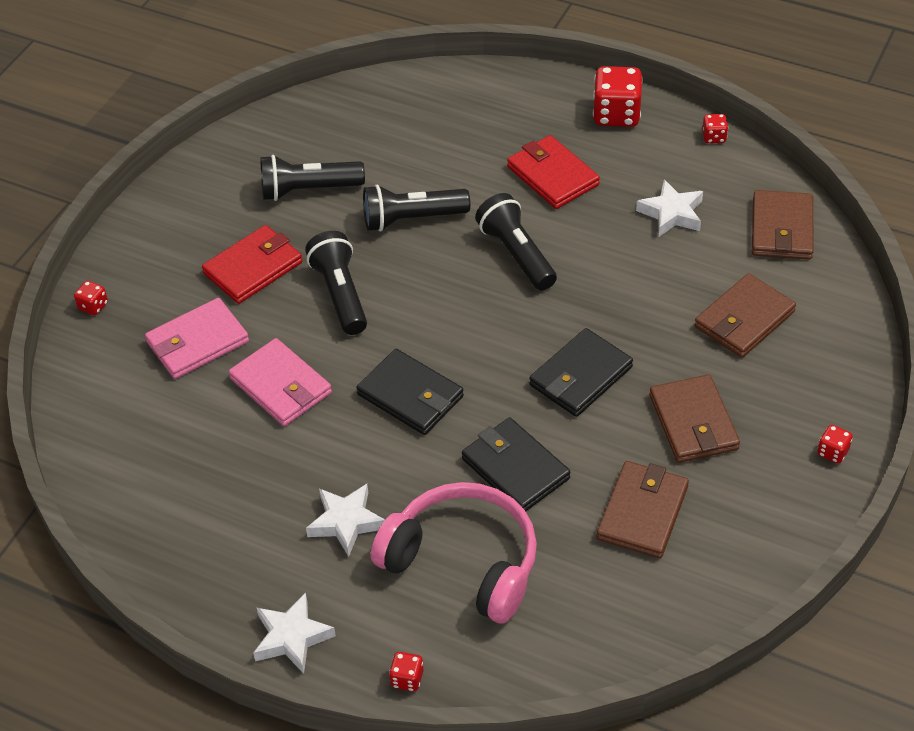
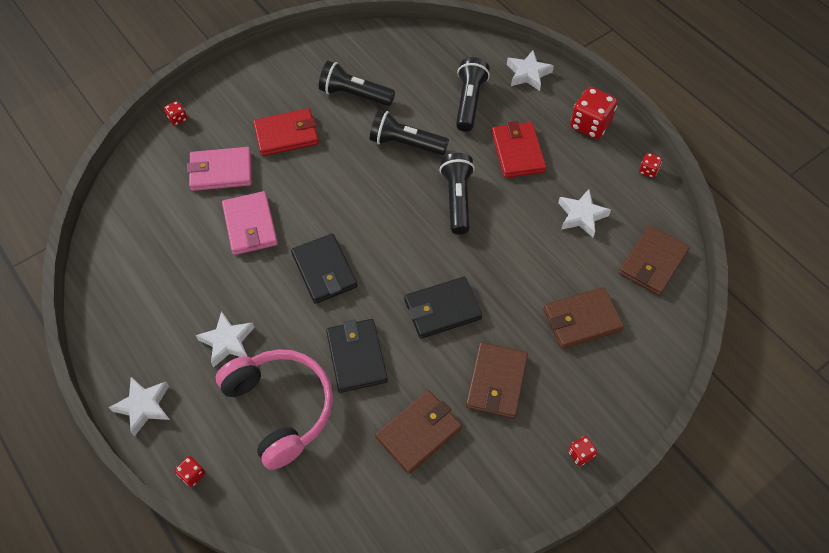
camera: 25 degrees right, 10 degrees up
(340, 294) = (327, 177): black flashlight -> black flashlight (469, 102)
(506, 87) = (528, 74): none -> white star

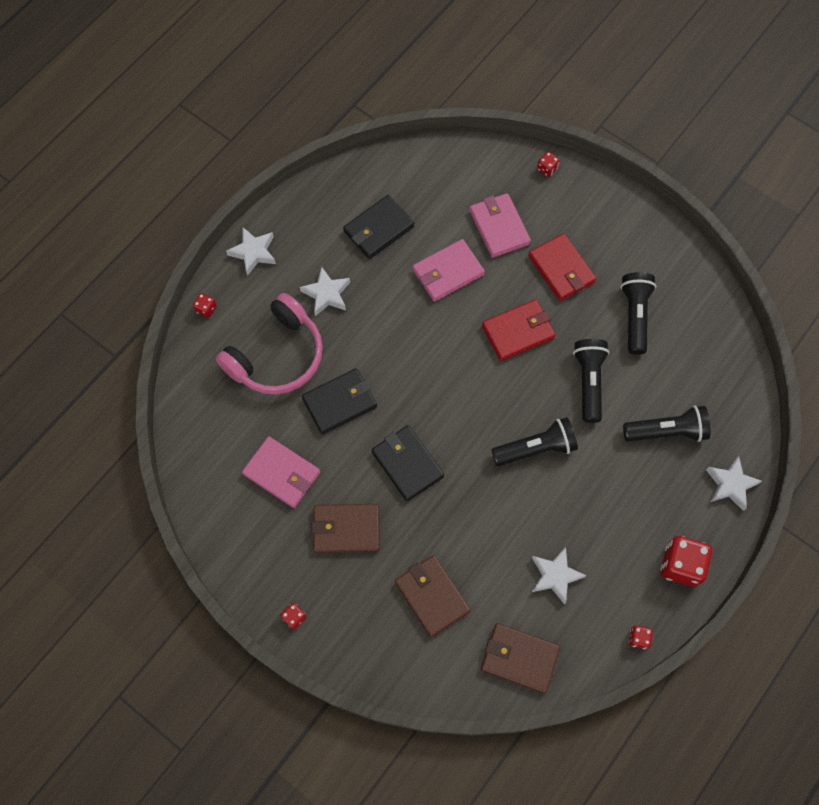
camera: 75 degrees right, 10 degrees up
(324, 270) = (419, 350): black wallet -> black wallet (378, 229)
(418, 432) = (282, 473): brown wallet -> pink wallet
(517, 152) = (616, 495): red wallet -> red wallet (518, 331)

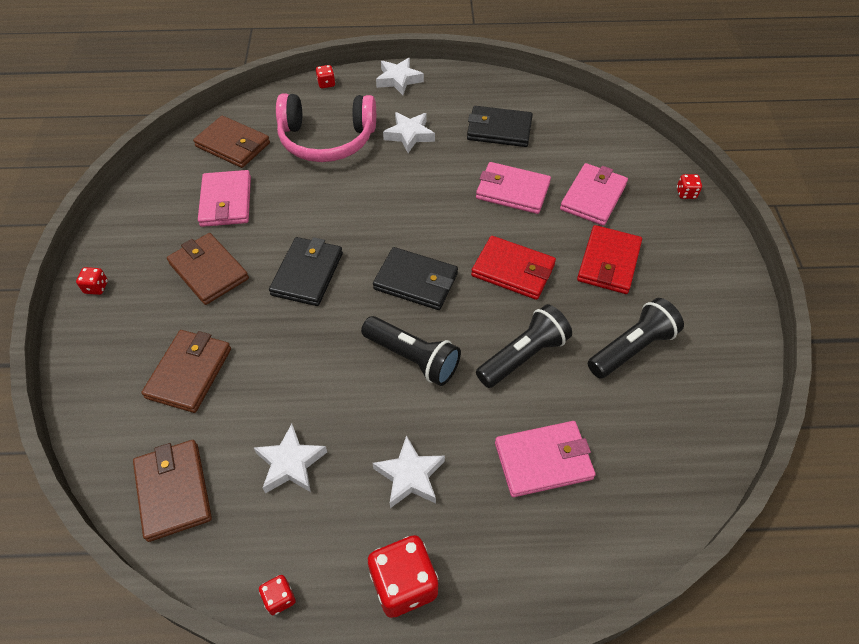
camera: 50 degrees right, 15 degrees down
(218, 428) = (233, 145): none -> brown wallet
(340, 402) = (323, 197): black wallet -> black wallet (416, 281)
(666, 431) = (543, 460): black flashlight -> pink wallet
(730, 484) = (547, 571): white star -> white star (410, 476)

